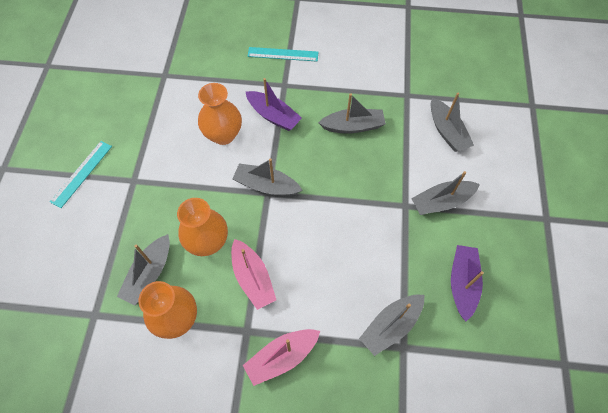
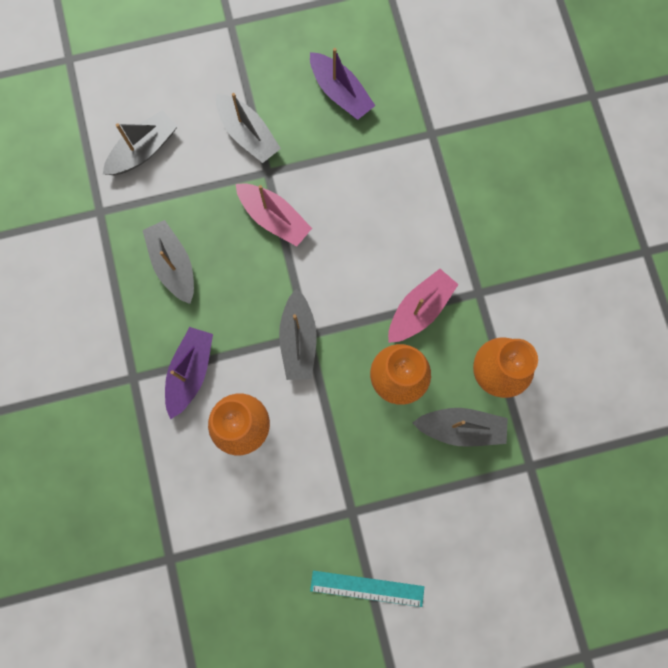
camera: 110 degrees left, 15 degrees up
(282, 357) = (490, 247): pink boat -> pink boat (274, 218)
(283, 54) = (77, 401): turquoise ruler -> none
(391, 326) = (414, 151): grey boat -> none
(462, 283) = (340, 93): purple boat -> purple boat turned 120 degrees counterclockwise

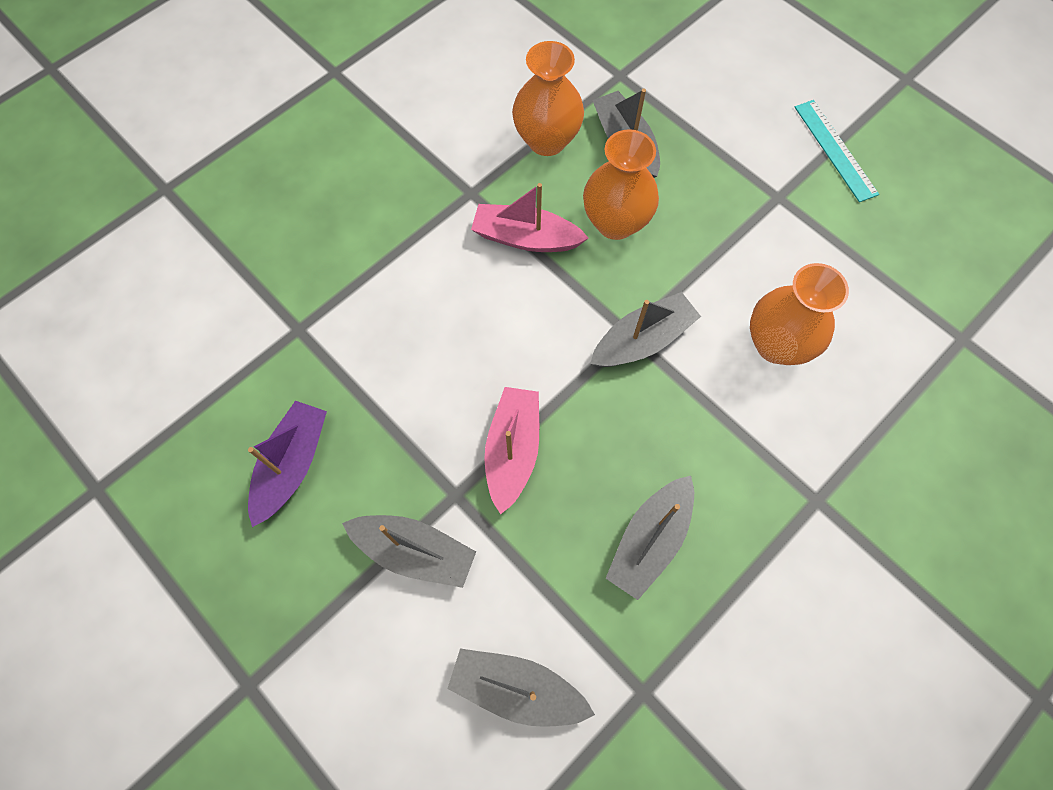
camera: 120 degrees left, 10 degrees down
(190, 372) = (762, 437): purple boat -> none
(248, 134) = (415, 552): grey boat -> grey boat turned 90 degrees clockwise

